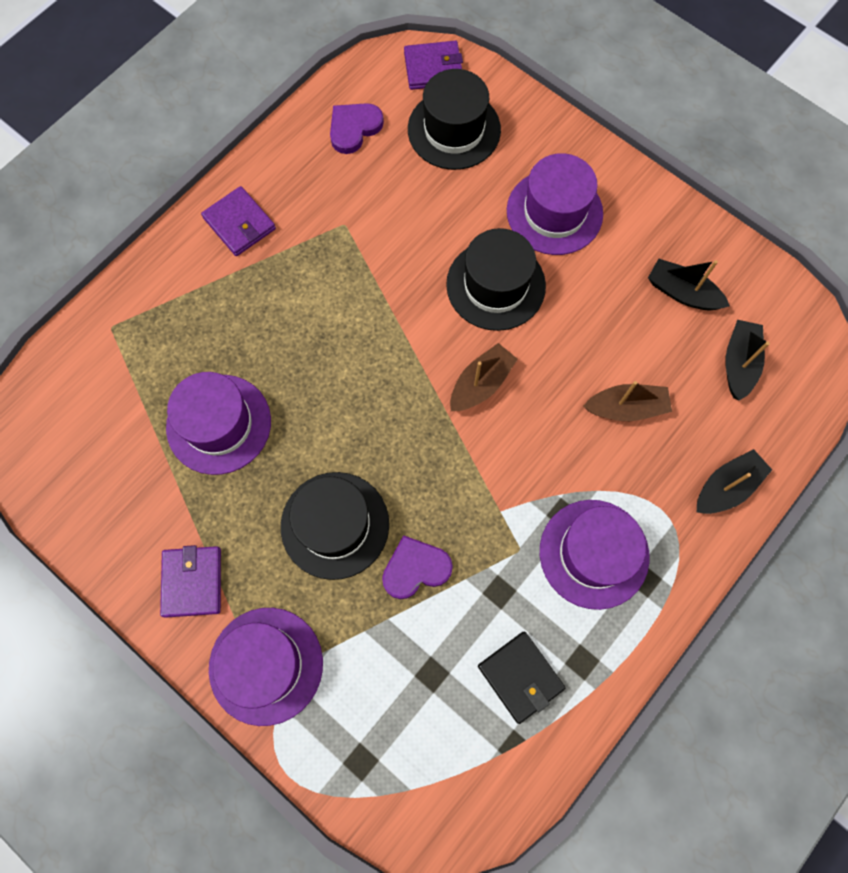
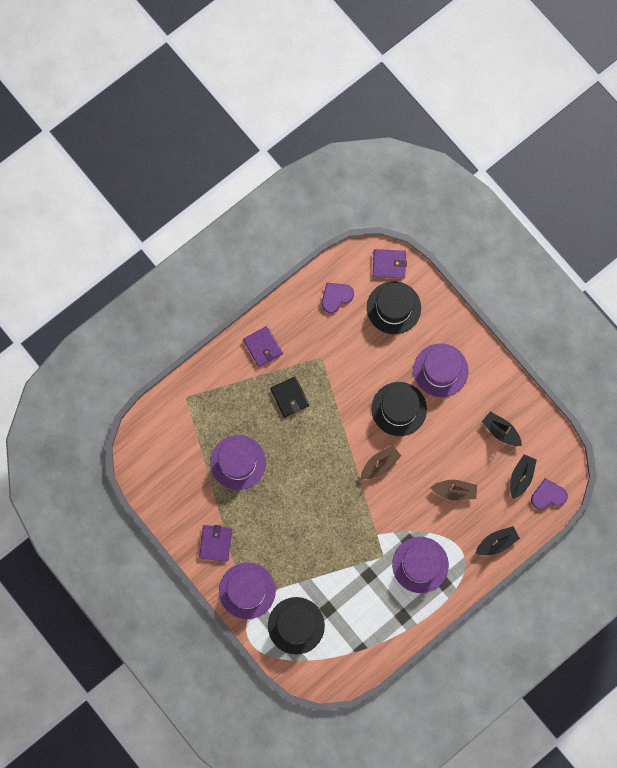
camera: 10 degrees right, 5 degrees up
(335, 525) = (291, 527): black hat -> black hat (296, 625)
(415, 568) = (328, 556): purple heart -> purple heart (548, 495)
(520, 677) = (371, 618): black wallet -> black wallet (289, 397)

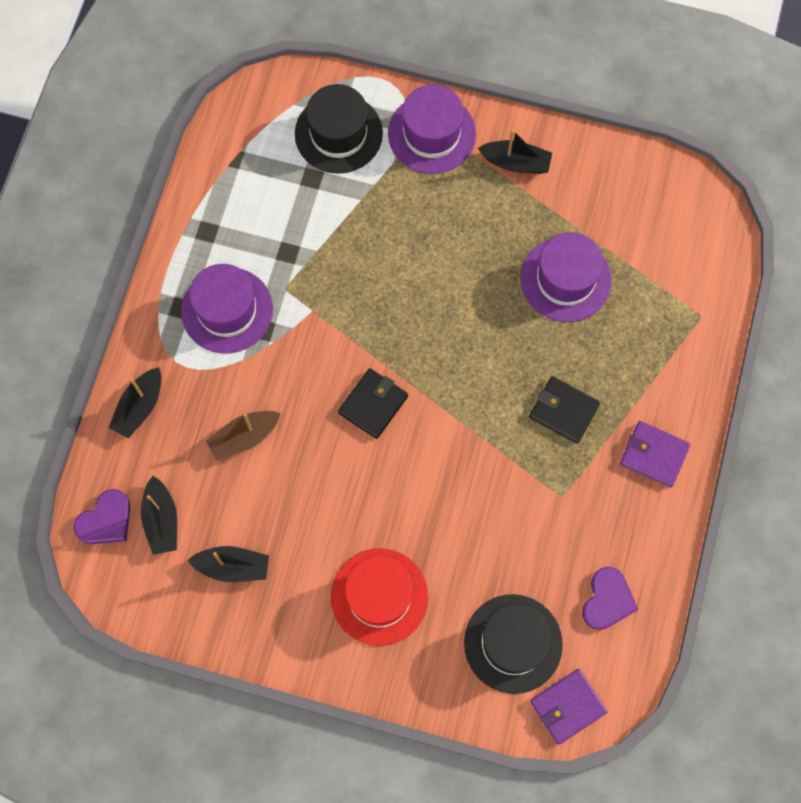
camera: 145 degrees right, 5 degrees down
(215, 543) = (516, 162): purple wallet -> black boat
(380, 464) = (373, 404): brown boat -> black wallet
(399, 409) = (400, 499): black hat -> none
(440, 370) = (379, 596): purple hat -> red hat

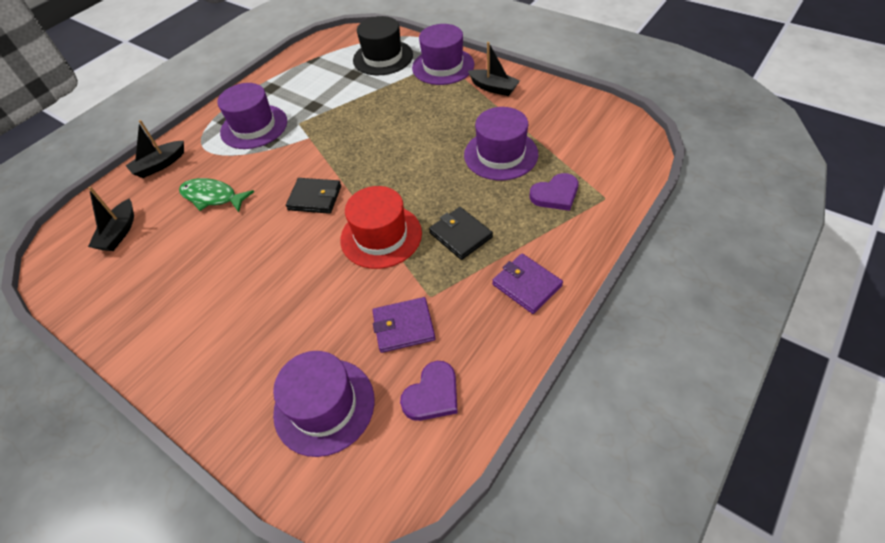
camera: 25 degrees right, 20 degrees down
(106, 520) = (84, 223): purple heart -> purple heart (555, 194)
(233, 567) = (142, 276): black boat -> none
(244, 437) = (212, 197): brown boat -> green fish
(373, 404) = (315, 198): black wallet -> black wallet turned 45 degrees clockwise
(379, 596) = (234, 330): red hat -> red hat (381, 236)
(513, 643) = (324, 406): black hat -> purple hat
(567, 706) = (345, 487): purple wallet -> purple wallet (403, 326)

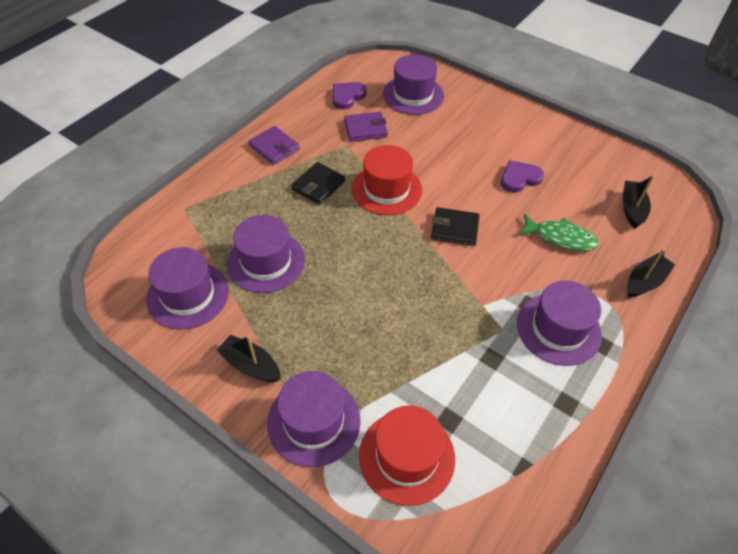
camera: 175 degrees right, 0 degrees up
(383, 57) = (407, 456): black hat -> red hat
(460, 235) = (318, 185): black wallet -> black wallet turned 75 degrees clockwise
(555, 194) = (227, 214): purple heart -> purple heart (519, 178)
(562, 124) = (188, 295): none -> purple hat

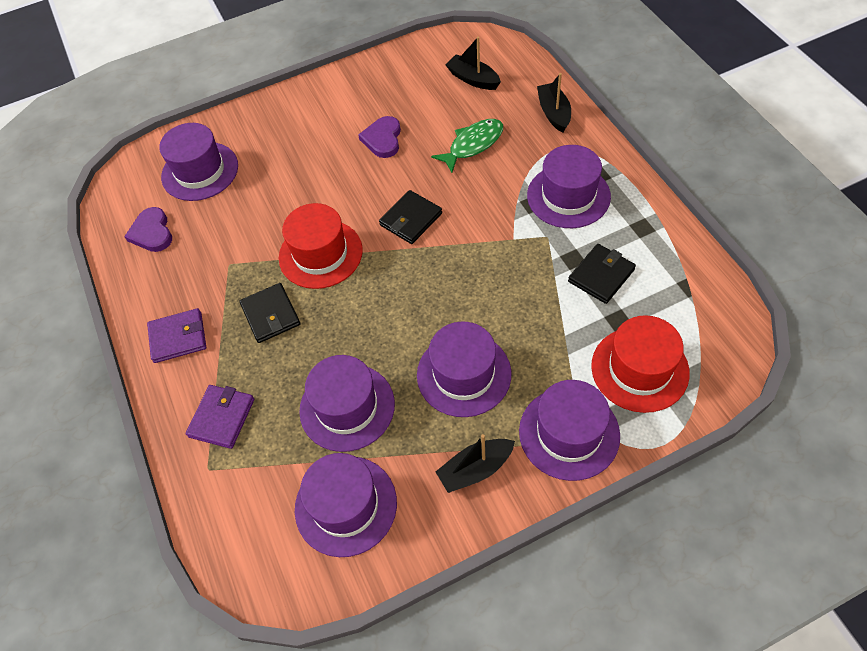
camera: 55 degrees left, 5 degrees up
(331, 323) = (464, 374): none -> purple hat
(365, 129) = (218, 236): purple wallet -> purple wallet (222, 418)
(488, 388) = (601, 275): none -> black wallet

